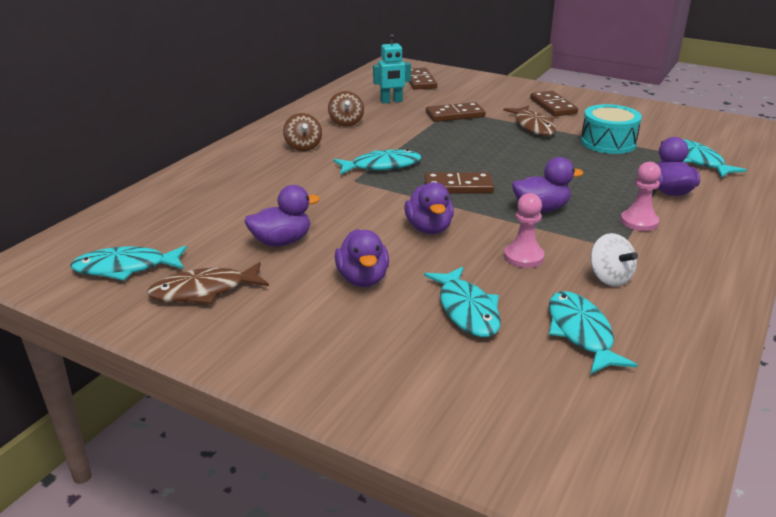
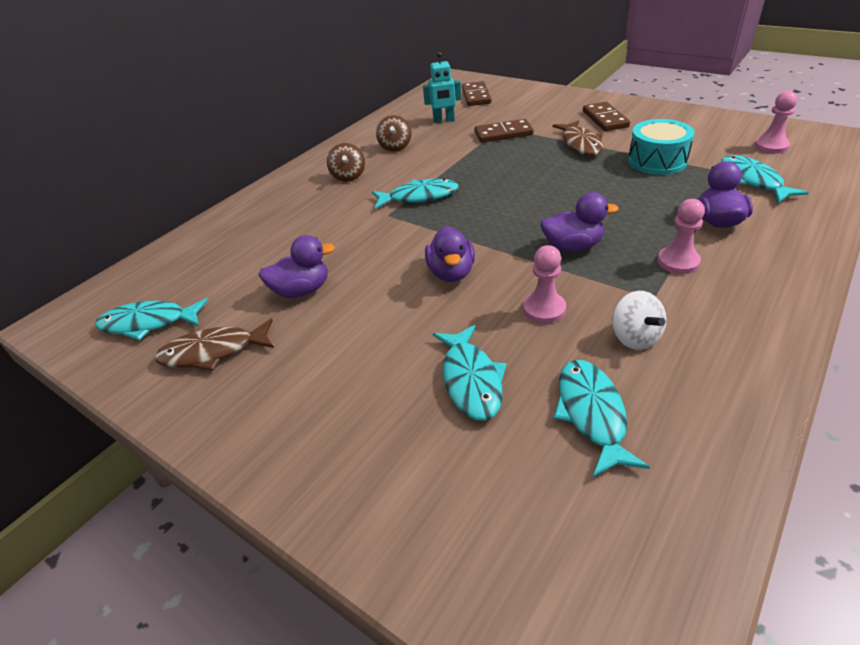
camera: 10 degrees right, 10 degrees up
(363, 279) = (371, 338): purple duck -> none
(458, 186) = (491, 220): brown domino -> none
(710, 134) = (771, 146): none -> pink pawn

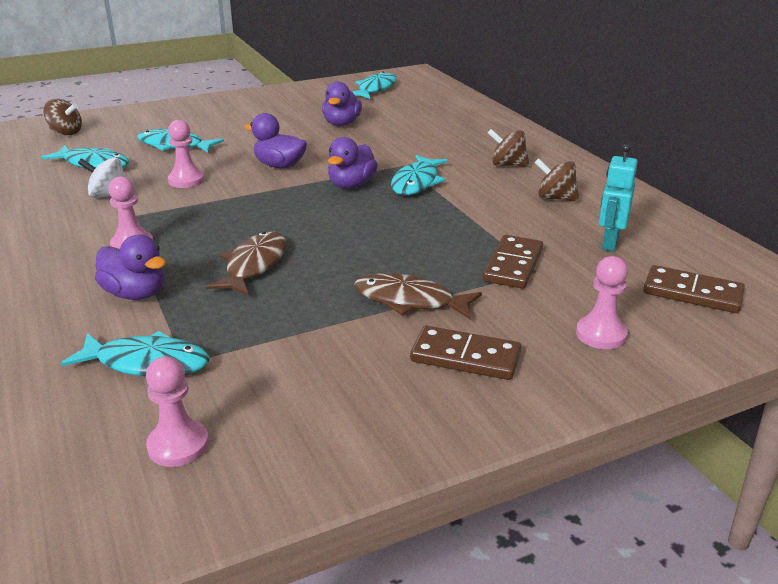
camera: 115 degrees right, 10 degrees down
(213, 352) = (318, 99): brown fish -> brown fish (254, 265)
(537, 557) = (66, 132): none -> brown spinning top
(541, 103) = (601, 334): none -> pink pawn
(572, 246) = (230, 215): purple duck -> purple duck (351, 185)
(657, 161) = (290, 328): turquoise drum -> none

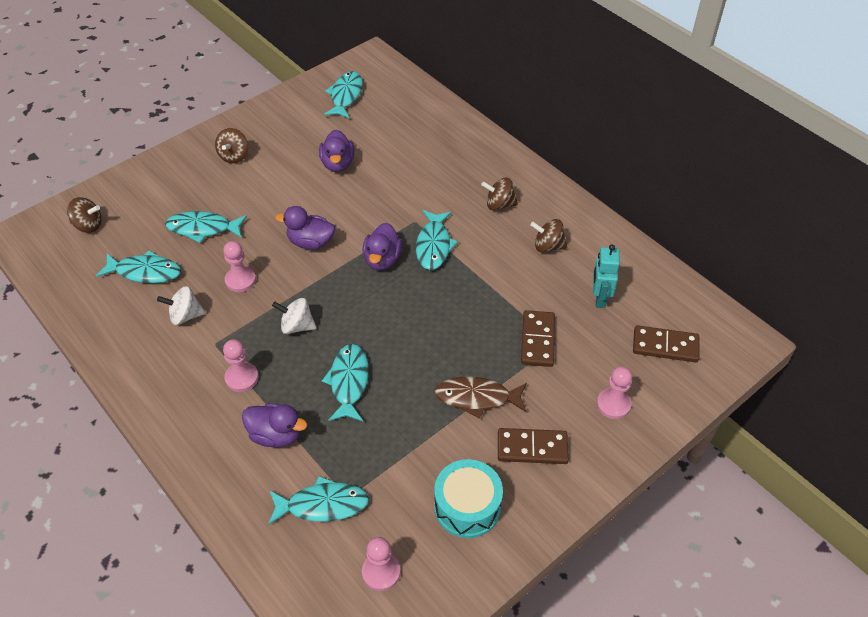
camera: 15 degrees left, 20 degrees up
(223, 217) = (297, 326): none -> white spinning top
(240, 110) = (234, 156): none -> brown spinning top
(254, 265) = (348, 382): brown fish -> turquoise fish
(343, 399) = (467, 506): none -> turquoise drum

